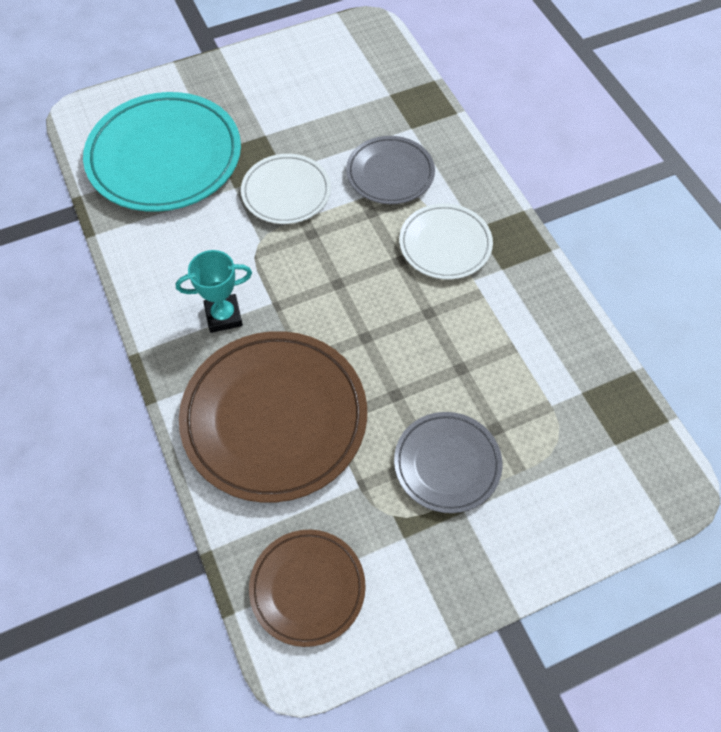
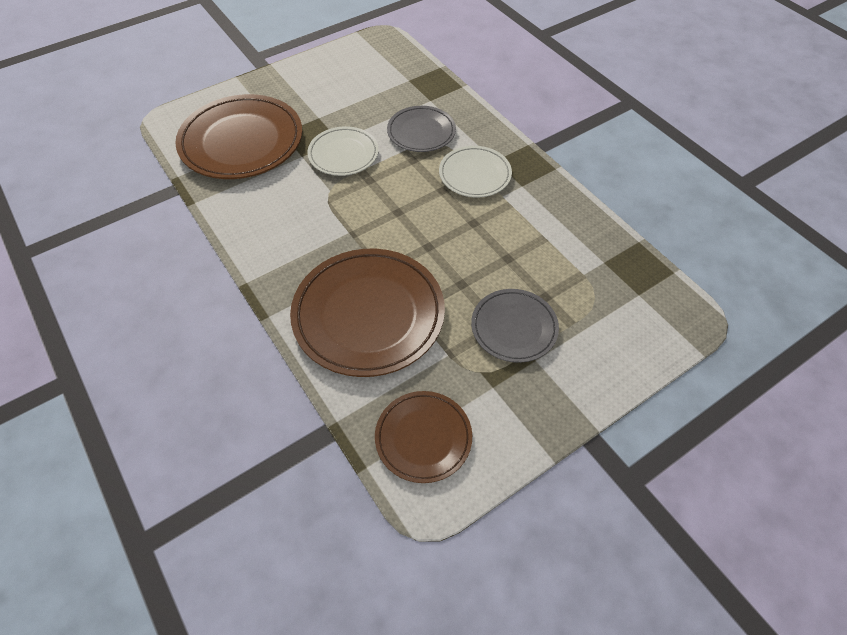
camera: 10 degrees left, 5 degrees down
(165, 157) = (242, 142): turquoise plate -> brown plate
(223, 316) = (311, 247): turquoise trophy -> none

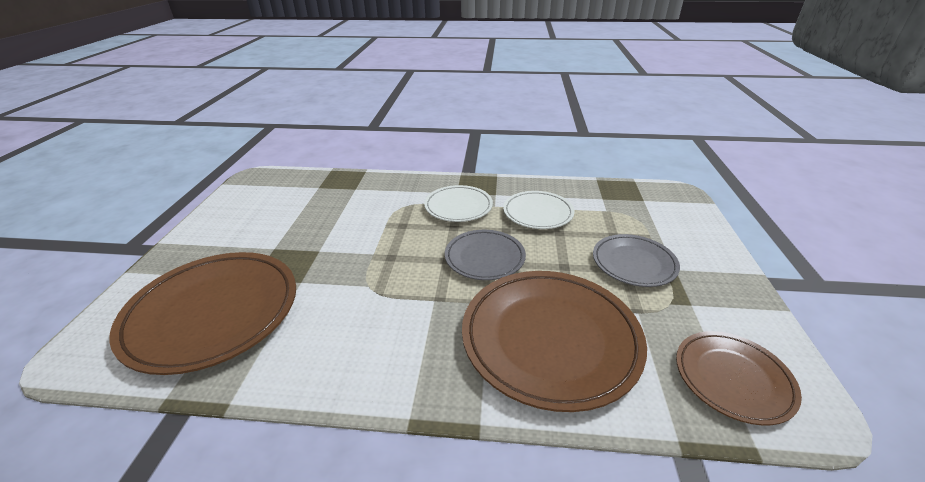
camera: 50 degrees left, 20 degrees down
(343, 154) = (339, 256): white plate -> white plate (538, 213)
(421, 132) = (380, 207): grey plate -> grey plate (484, 258)

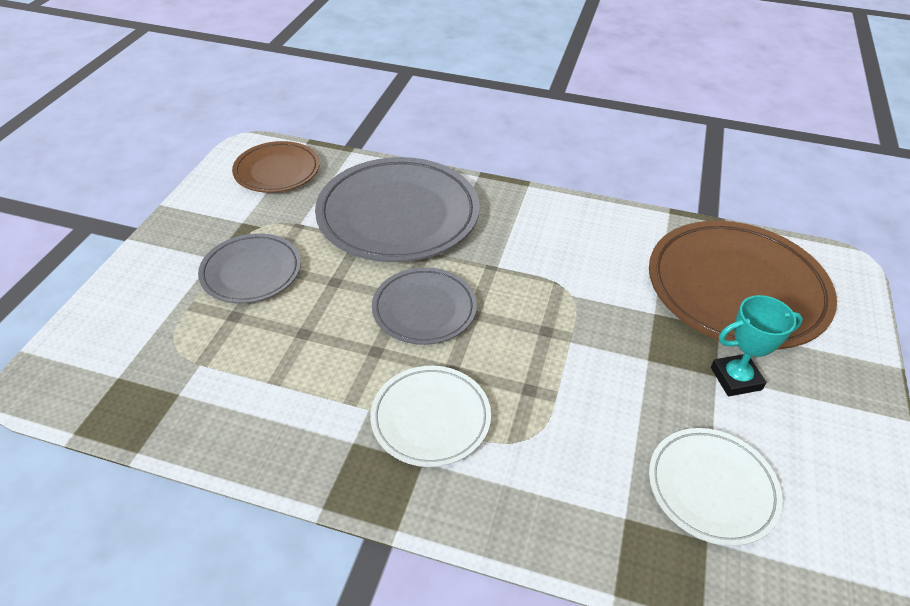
camera: 170 degrees left, 10 degrees up
(261, 248) = (735, 378): none -> turquoise trophy
(538, 213) = (308, 378): white plate -> white plate (711, 488)
(550, 339) = (398, 215): brown plate -> grey plate

